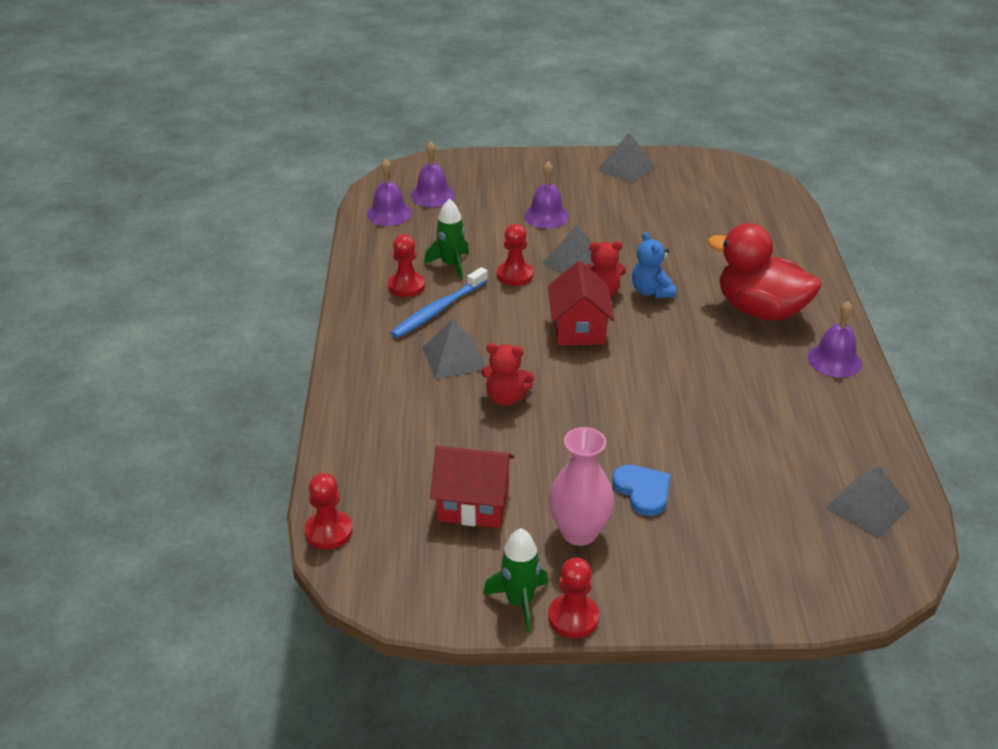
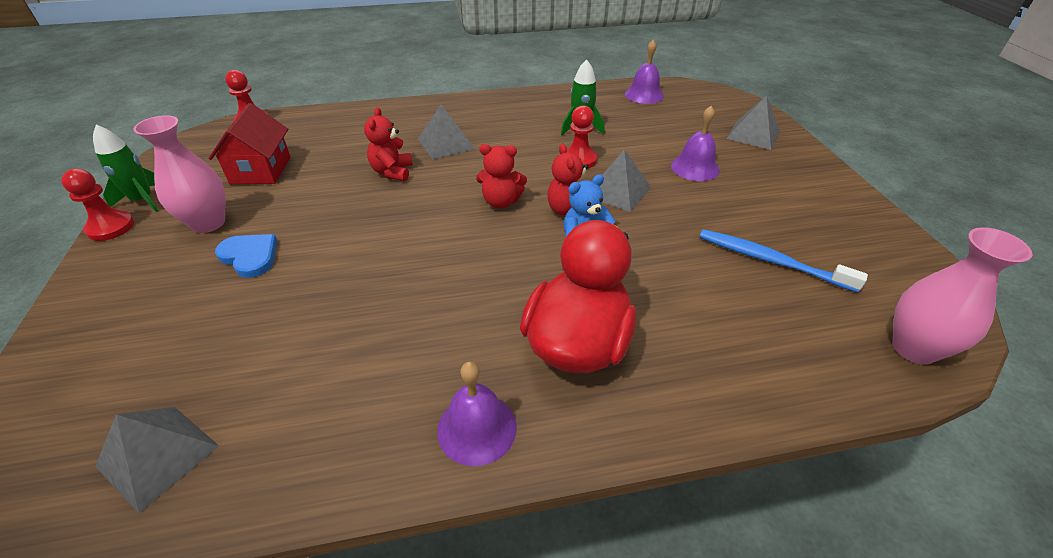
camera: 80 degrees right, 5 degrees up
(406, 286) = (541, 113): red pawn -> none
(432, 195) = (687, 108): purple bell -> none
(439, 309) = (512, 130): blue toothbrush -> blue toothbrush (771, 261)
(579, 329) = (501, 202): red house -> red teddy bear
(626, 168) = (844, 212): grey pyramid -> grey pyramid (753, 134)
(643, 491) = (250, 256): blue heart -> blue heart turned 105 degrees counterclockwise
(766, 189) = (913, 348): none -> pink vase

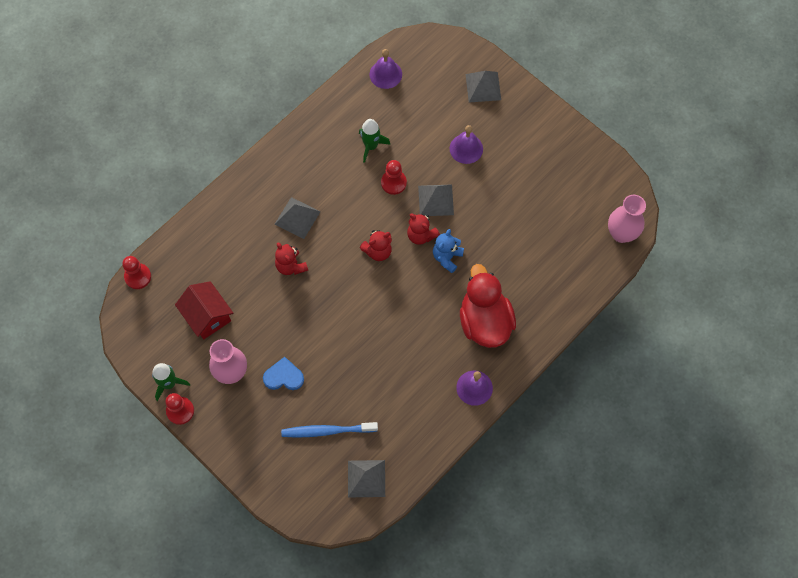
camera: 35 degrees left, 25 degrees up
(771, 261) = (543, 211): blue toothbrush -> blue toothbrush (327, 431)

